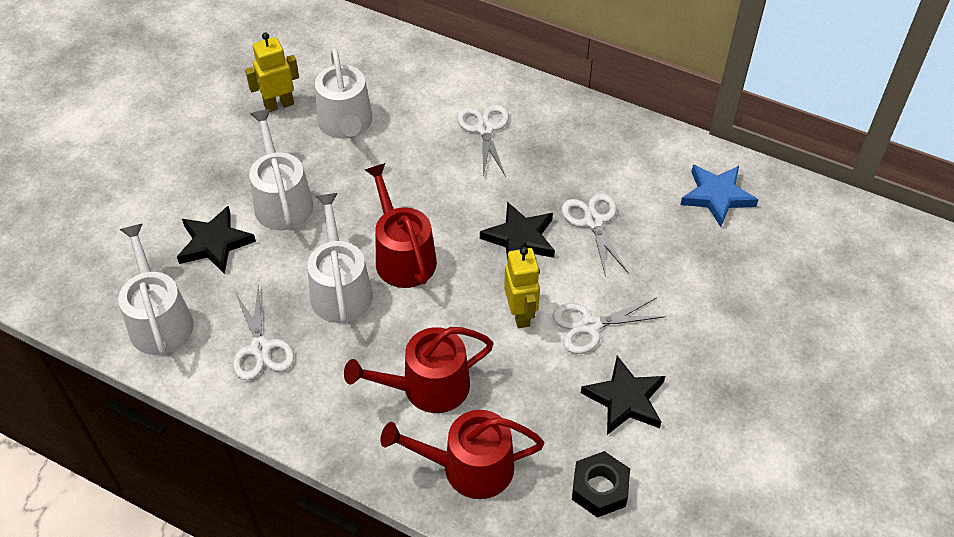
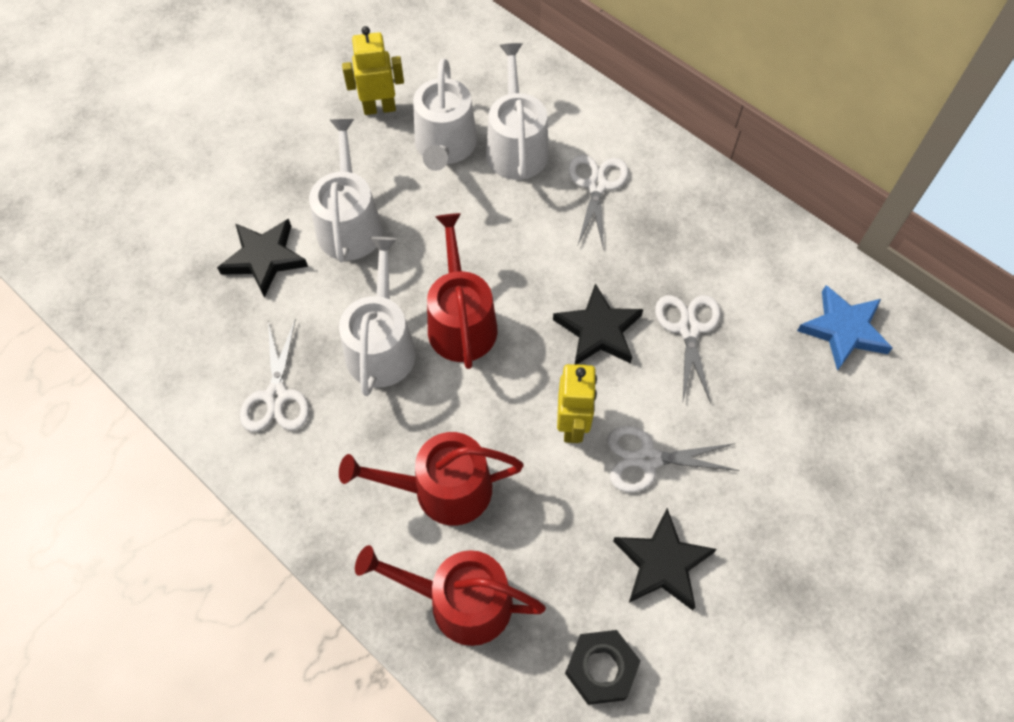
camera: 15 degrees right, 10 degrees up
(159, 320) = (181, 336): white watering can -> white watering can (516, 146)

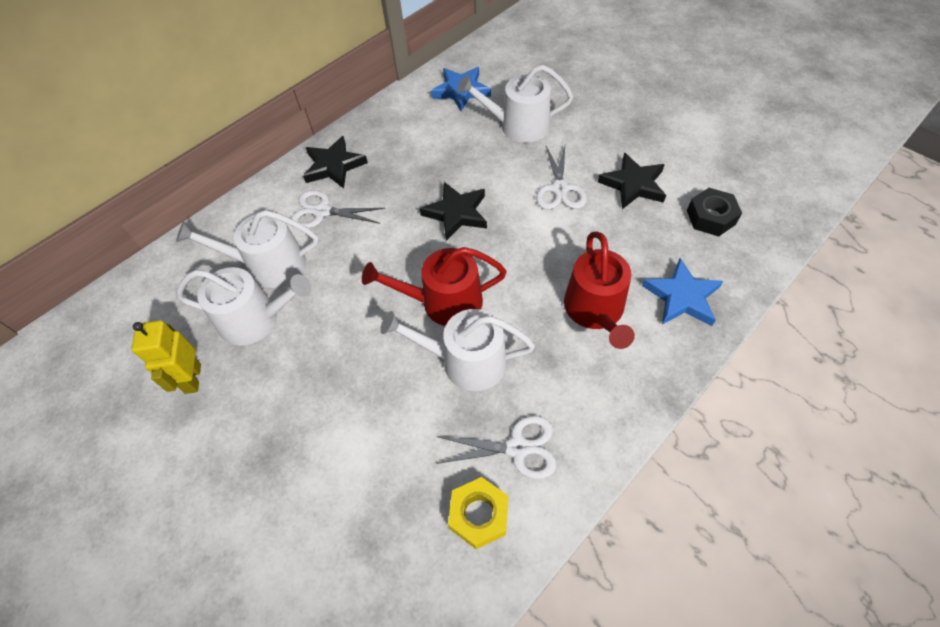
camera: 85 degrees left, 5 degrees down
(213, 360) = (479, 515): none -> yellow nut
(264, 258) = (361, 476): black star -> black star (334, 166)
(350, 224) = (330, 397): white watering can -> white watering can (518, 126)
(460, 601) = (682, 297): red watering can -> blue star
(572, 425) = (536, 230): yellow robot -> none
(688, 329) = (457, 164): white scissors -> none

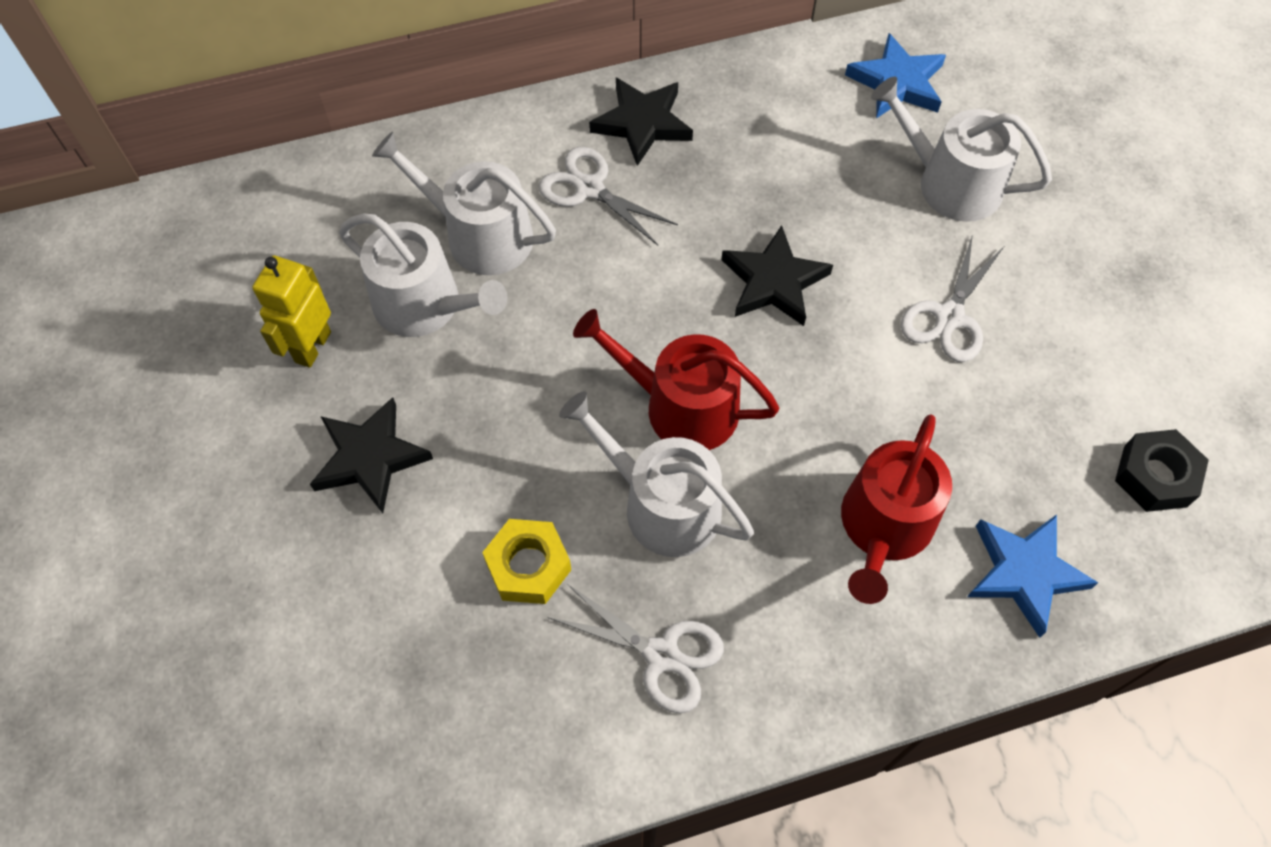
camera: 25 degrees right, 5 degrees up
(479, 515) = (564, 711): yellow nut -> yellow nut (528, 566)
(633, 184) = (1068, 364): black star -> black star (370, 457)

